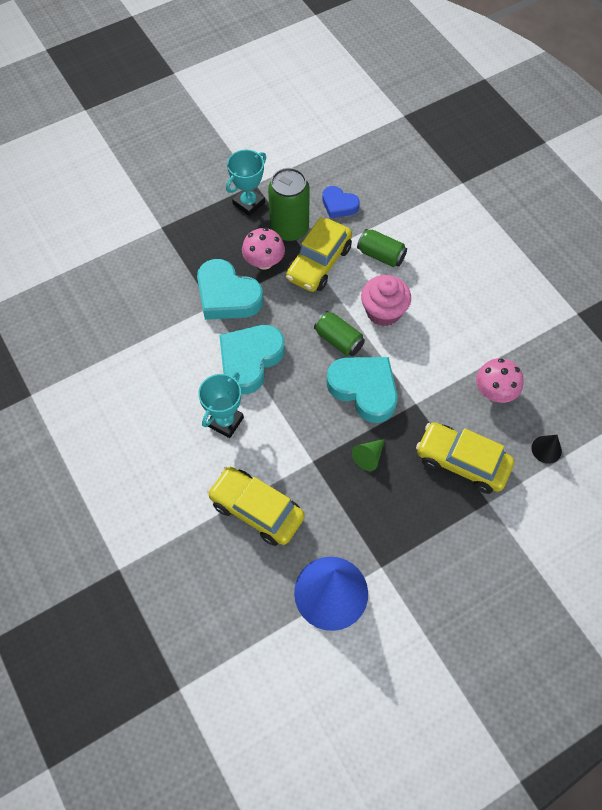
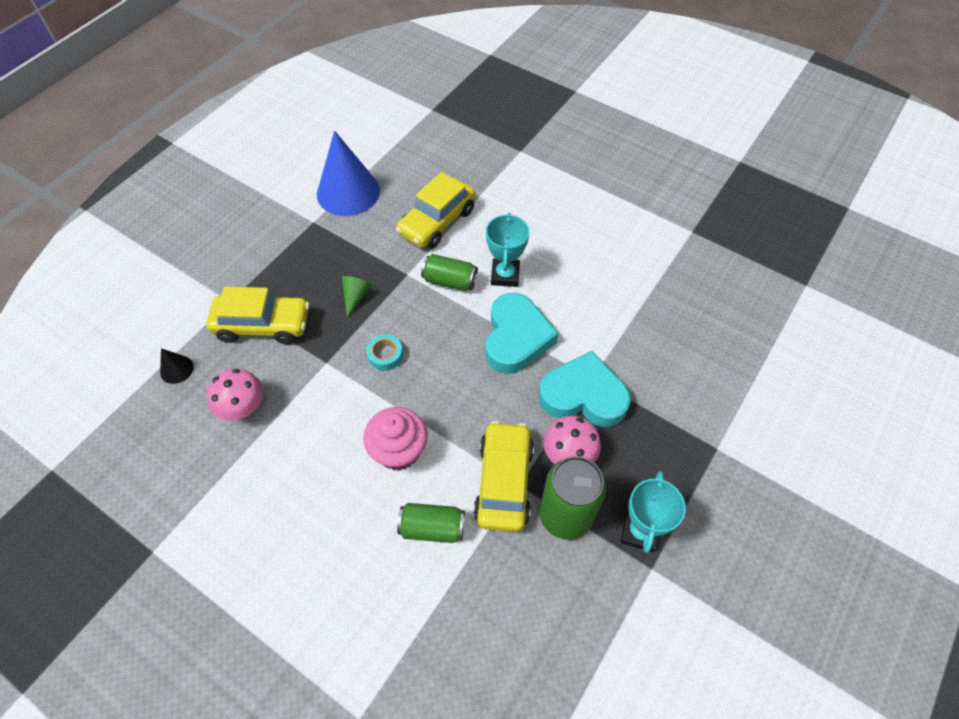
camera: 155 degrees right, 5 degrees down
(256, 510) = (437, 222): yellow car -> yellow car turned 120 degrees clockwise
(338, 340) = (435, 395): green can -> green can (450, 281)
(339, 205) = (522, 585): blue heart -> none
(364, 389) = (385, 355): turquoise heart -> turquoise tape

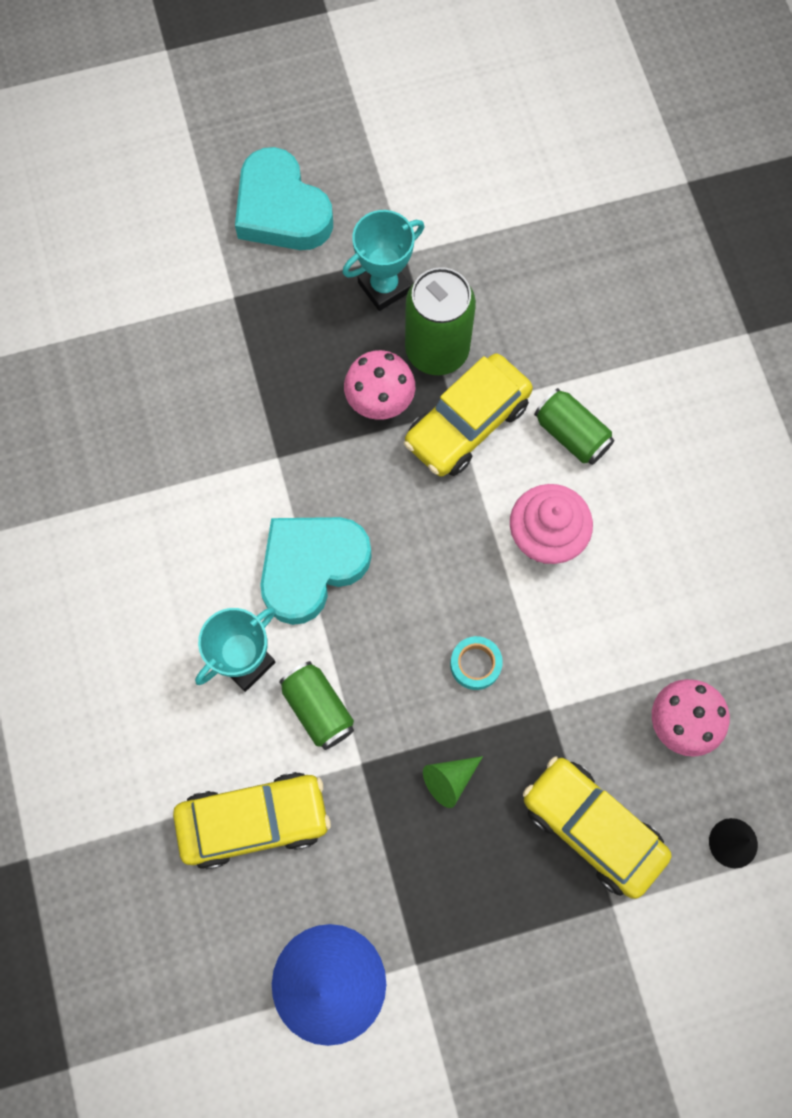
camera: 140 degrees left, 15 degrees up
(583, 395) = (306, 446): turquoise heart -> turquoise heart (281, 209)

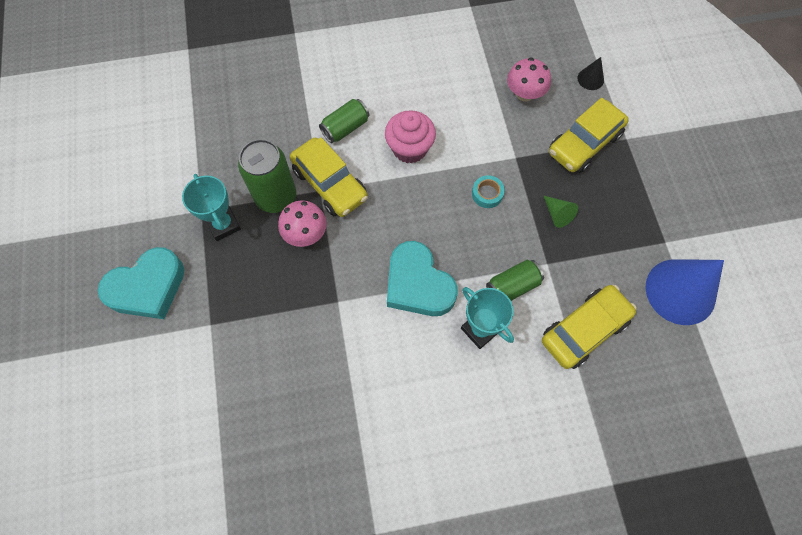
camera: 85 degrees left, 5 degrees down
(254, 821) = (584, 330): yellow car -> yellow car turned 60 degrees clockwise

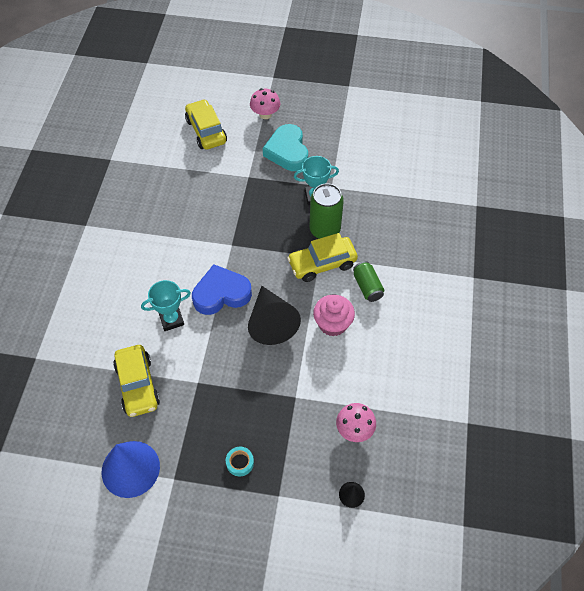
camera: 110 degrees right, 10 degrees down
(306, 234) = (288, 240): pink mushroom -> pink mushroom (265, 114)
(418, 284) = (221, 294): turquoise heart -> blue heart
(435, 212) = (271, 322): none -> black cone
(487, 194) = (271, 363): turquoise tape -> turquoise tape (240, 462)
(512, 286) = (191, 352): green can -> none
(557, 214) = (233, 407): green cone -> none
(584, 144) = (287, 457): yellow car -> yellow car (206, 131)

